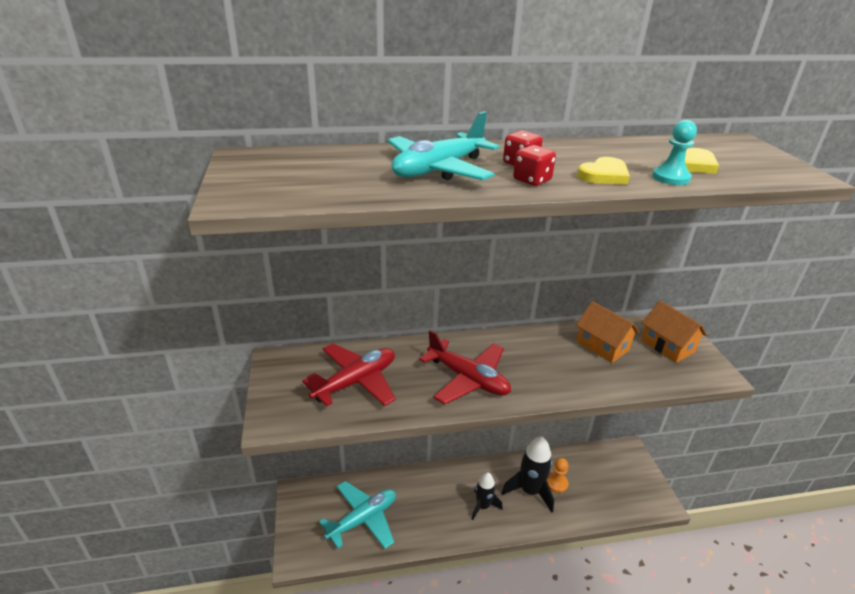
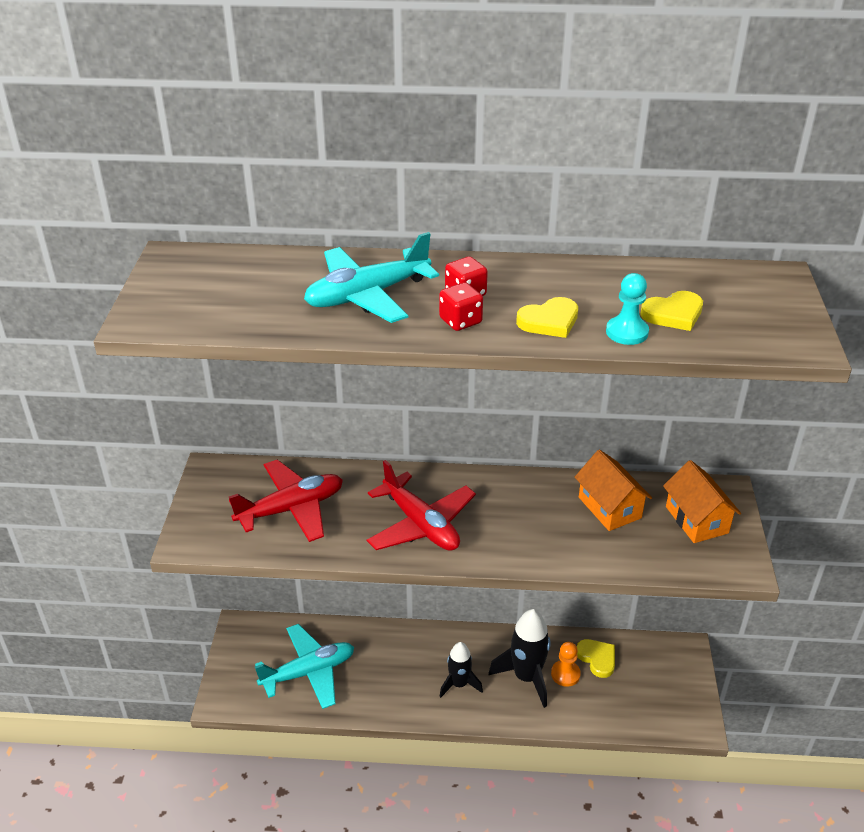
camera: 15 degrees right, 5 degrees up
(574, 467) = (597, 658): none -> yellow heart

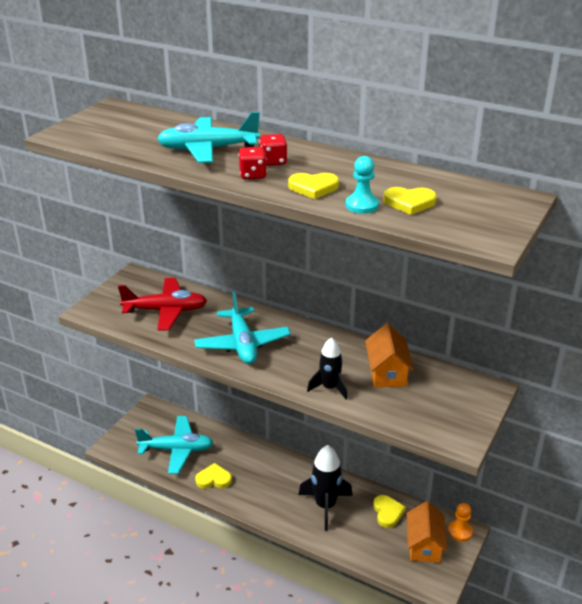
camera: 25 degrees right, 5 degrees down
(378, 693) = (213, 479): none -> yellow heart
(421, 524) = (242, 344): red plane -> turquoise plane
(459, 684) = (273, 493): black rocket -> black rocket (329, 388)
(565, 674) = (356, 514): orange pawn -> orange pawn (460, 531)
(696, 520) = (449, 400): orange house -> orange house (424, 545)

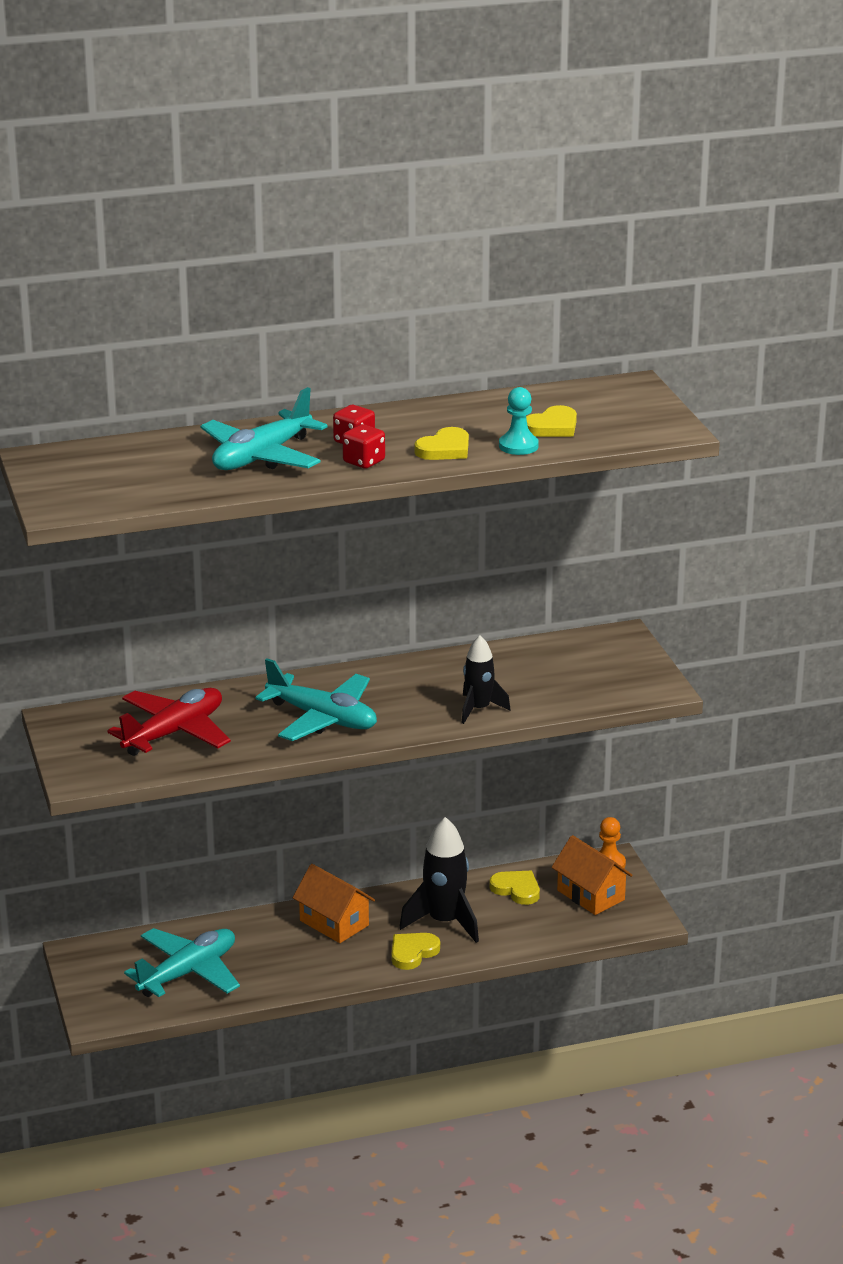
camera: 45 degrees left, 5 degrees down
(213, 479) = (281, 972): yellow heart -> yellow heart (412, 952)
(387, 373) = (510, 669): orange house -> orange house (334, 923)

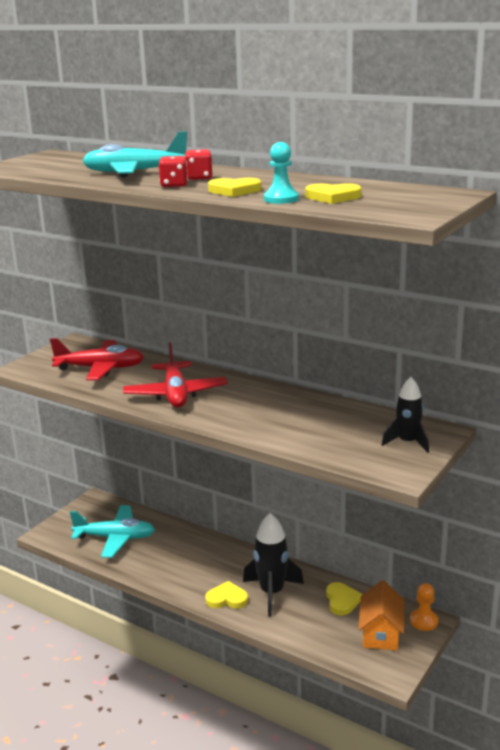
camera: 50 degrees right, 5 degrees down
(322, 718) = (175, 394): turquoise plane -> red plane
(334, 923) = (218, 556): orange house -> none
(478, 709) = (262, 429): black rocket -> black rocket (407, 442)

